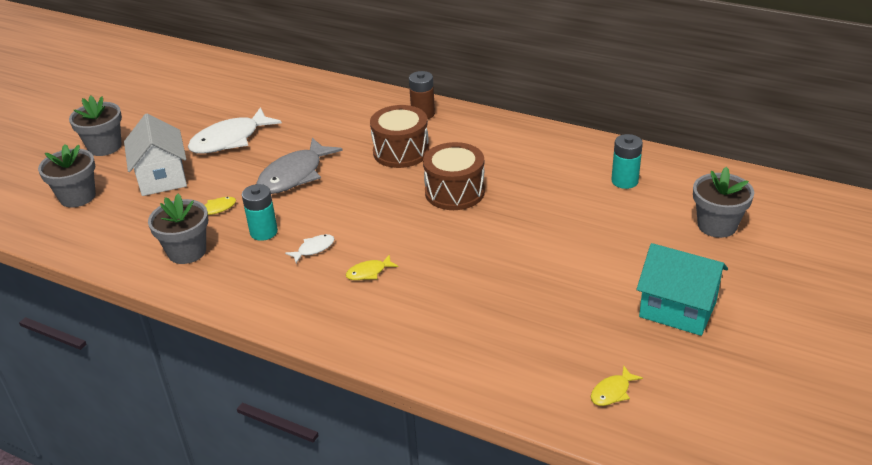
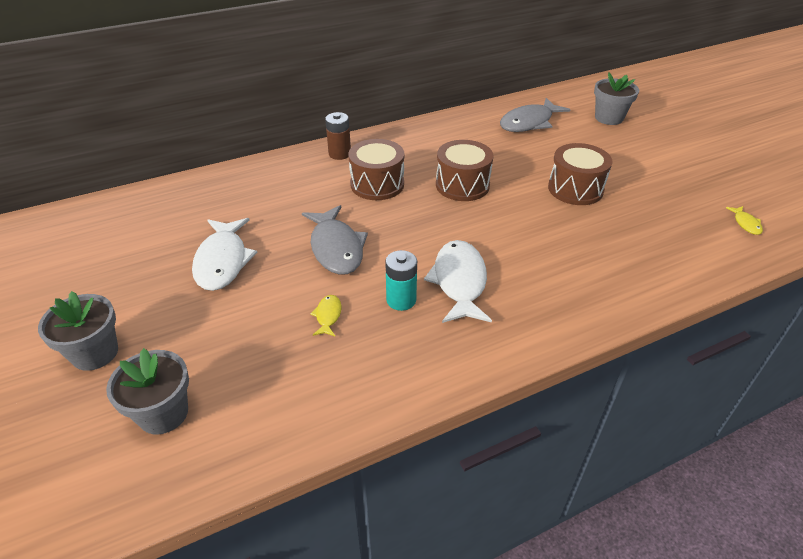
camera: 55 degrees left, 5 degrees up
(162, 177) = (221, 331): white house -> none
(187, 251) = (375, 362): grey flower pot -> none
(313, 249) = (459, 282): white fish -> white fish, size x2.20
(369, 272) = (522, 266): yellow fish -> none
(532, 256) = (575, 189): none -> brown drum
(624, 181) = (529, 123): turquoise battery -> grey fish
(677, 309) = (680, 166): turquoise house -> none

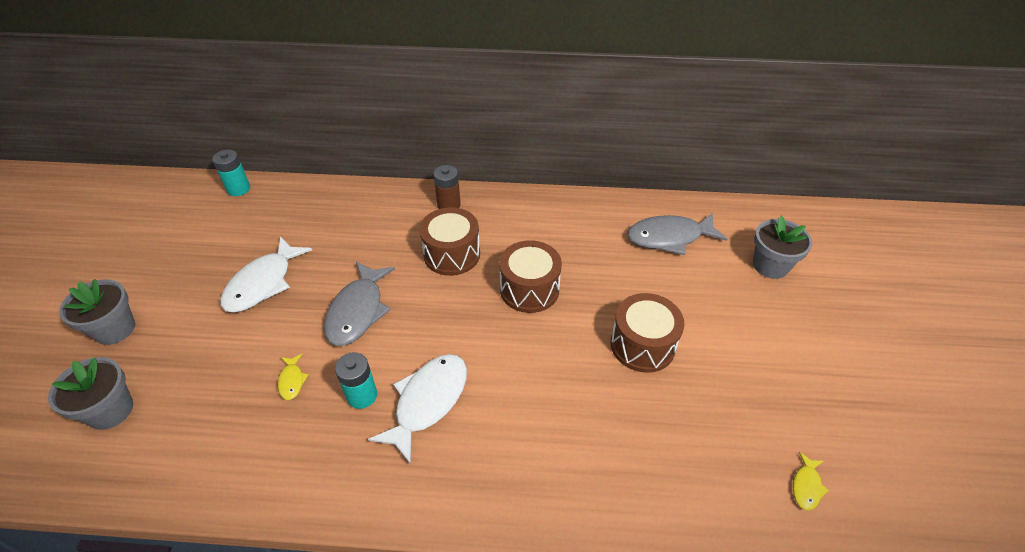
camera: 30 degrees right, 5 degrees up
(117, 203) = (238, 189): none -> turquoise battery
(328, 316) = (292, 381): yellow fish -> yellow fish turned 135 degrees clockwise

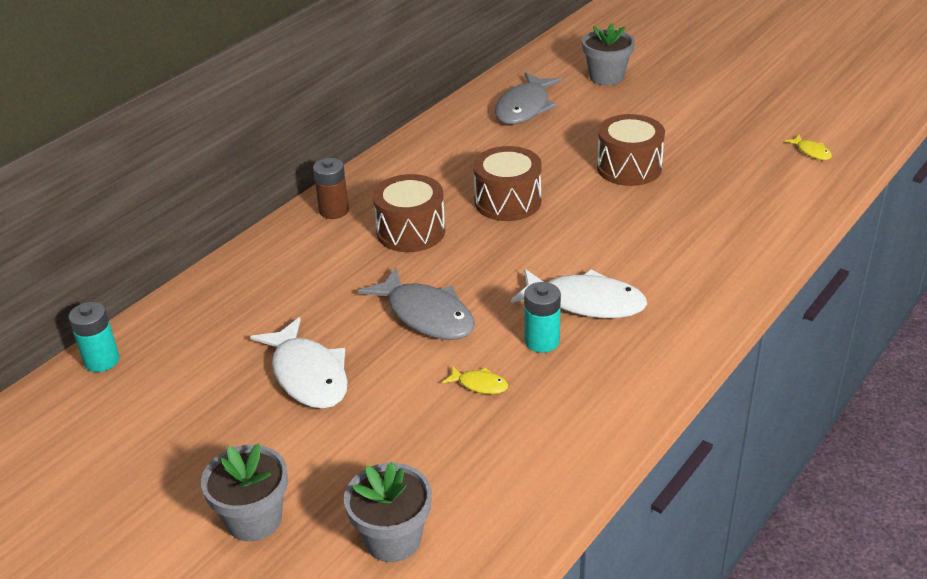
camera: 55 degrees left, 10 degrees down
(428, 402) = (586, 302): white fish -> white fish turned 135 degrees clockwise

